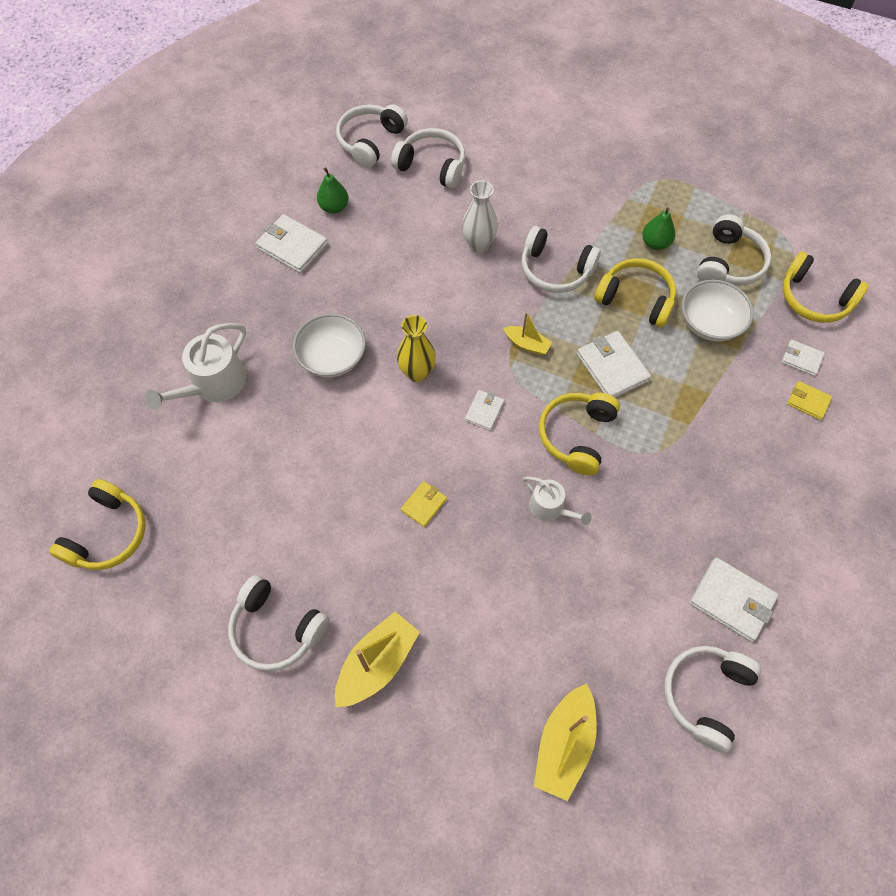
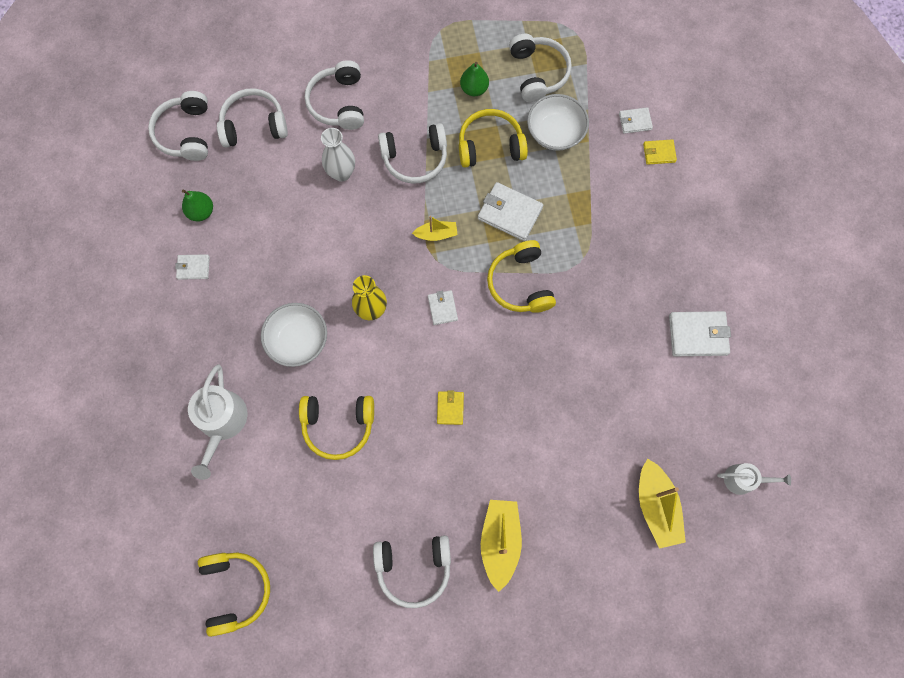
camera: 35 degrees left, 10 degrees up
(292, 246) = (193, 267): white wallet -> white wallet, size x0.57
(550, 508) = (538, 350): white watering can -> white watering can (743, 479)
(706, 695) = (721, 411): white headphones -> white headphones (339, 103)
(814, 298) = (614, 65): yellow headphones -> yellow headphones (338, 425)

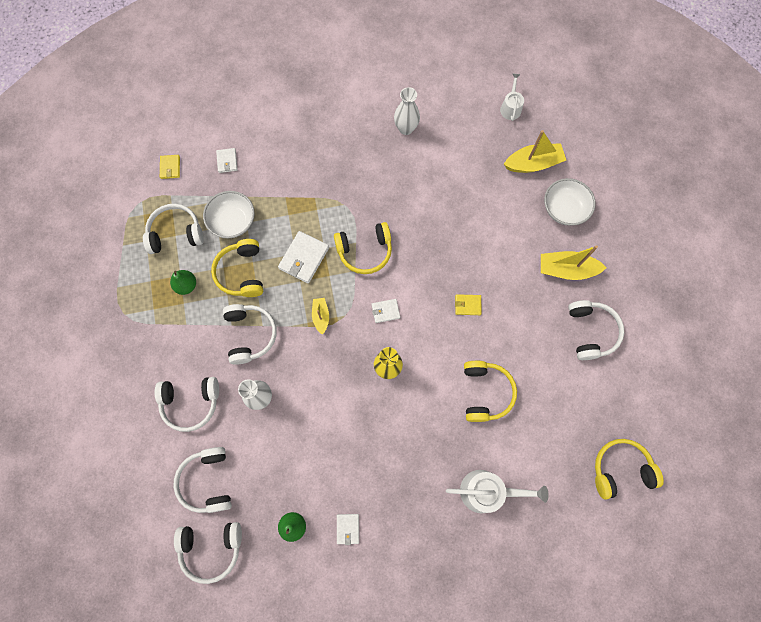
camera: 90 degrees left, 0 degrees up
(298, 340) = (414, 429): white bowl -> white bowl (564, 209)
(659, 153) = (256, 145): yellow wallet -> yellow wallet (170, 167)
(698, 335) = (406, 128): white wallet -> white vase

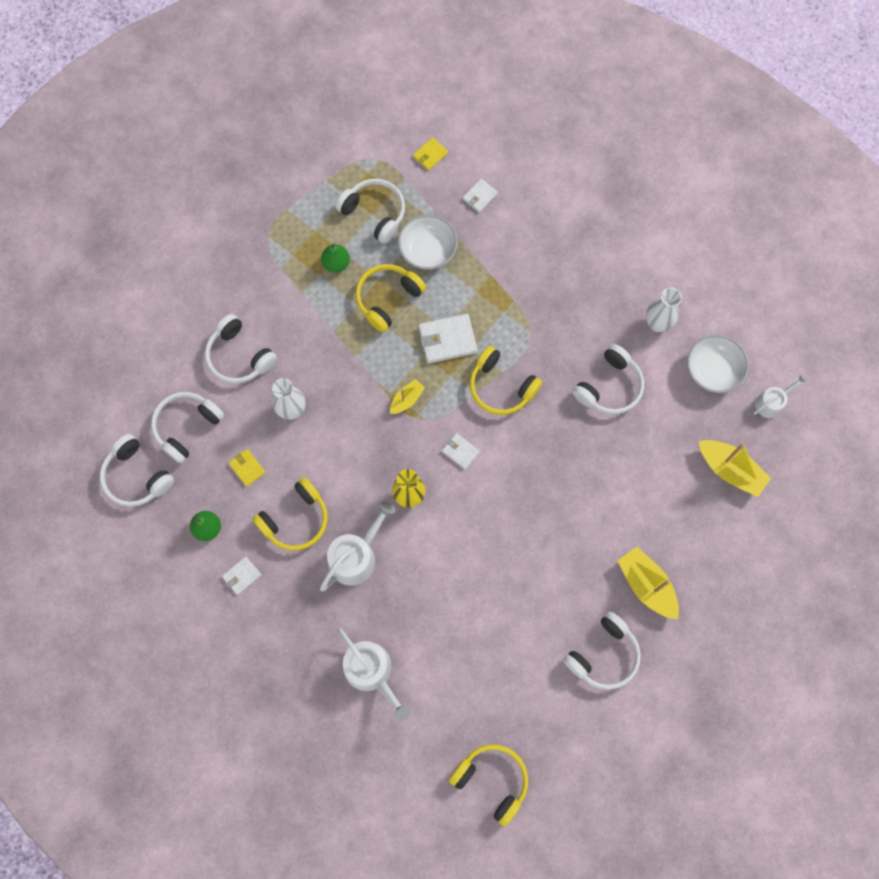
camera: 50 degrees right, 0 degrees up
(250, 335) = (338, 353): white headphones -> white headphones (609, 386)
(399, 437) = (356, 556): none -> white watering can
(467, 305) = (530, 520): yellow wallet -> yellow wallet (247, 468)
(485, 392) = (460, 601): yellow headphones -> yellow headphones (295, 519)
(564, 209) = (709, 536): white bowl -> white bowl (712, 370)

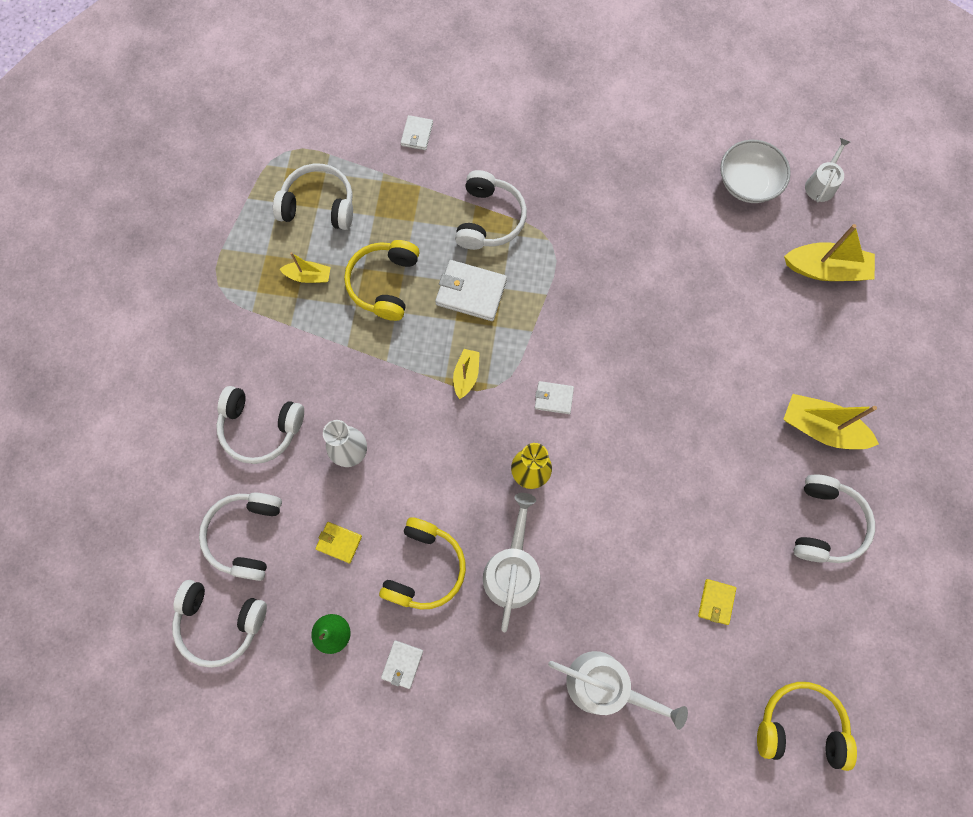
camera: 30 degrees left, 0 degrees up
(336, 263) = (308, 276): green pear -> yellow boat
(428, 250) = (396, 214): white bowl -> none
(430, 155) = (342, 119): yellow wallet -> yellow wallet (716, 602)
(447, 340) = (471, 292): white wallet -> white wallet turned 60 degrees clockwise
(501, 387) = (554, 310): yellow headphones -> none
(609, 386) = (660, 252): white headphones -> white headphones (488, 219)
(657, 324) = (667, 167): white vase -> none

